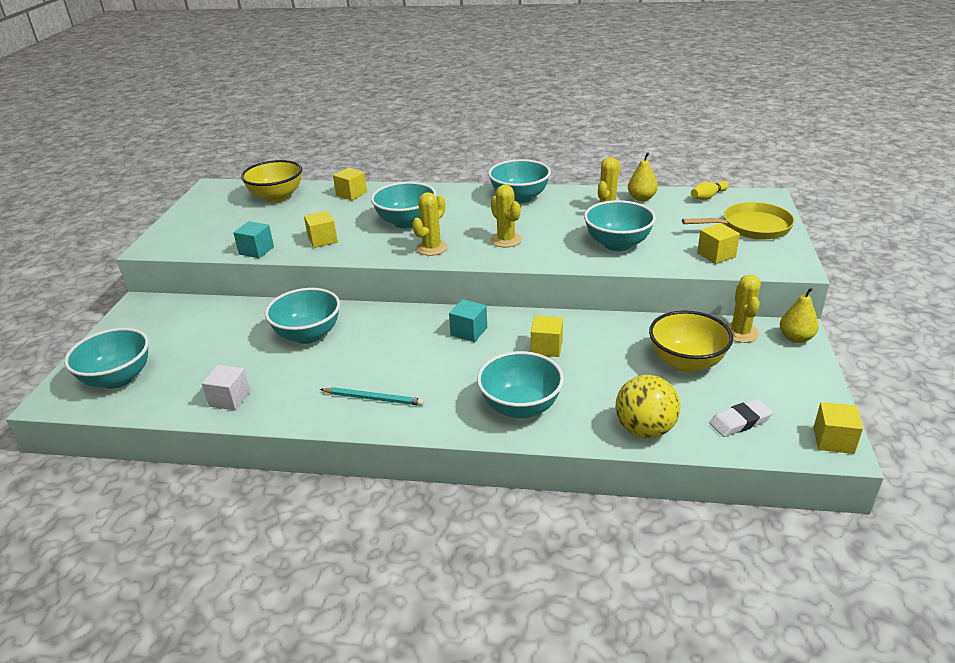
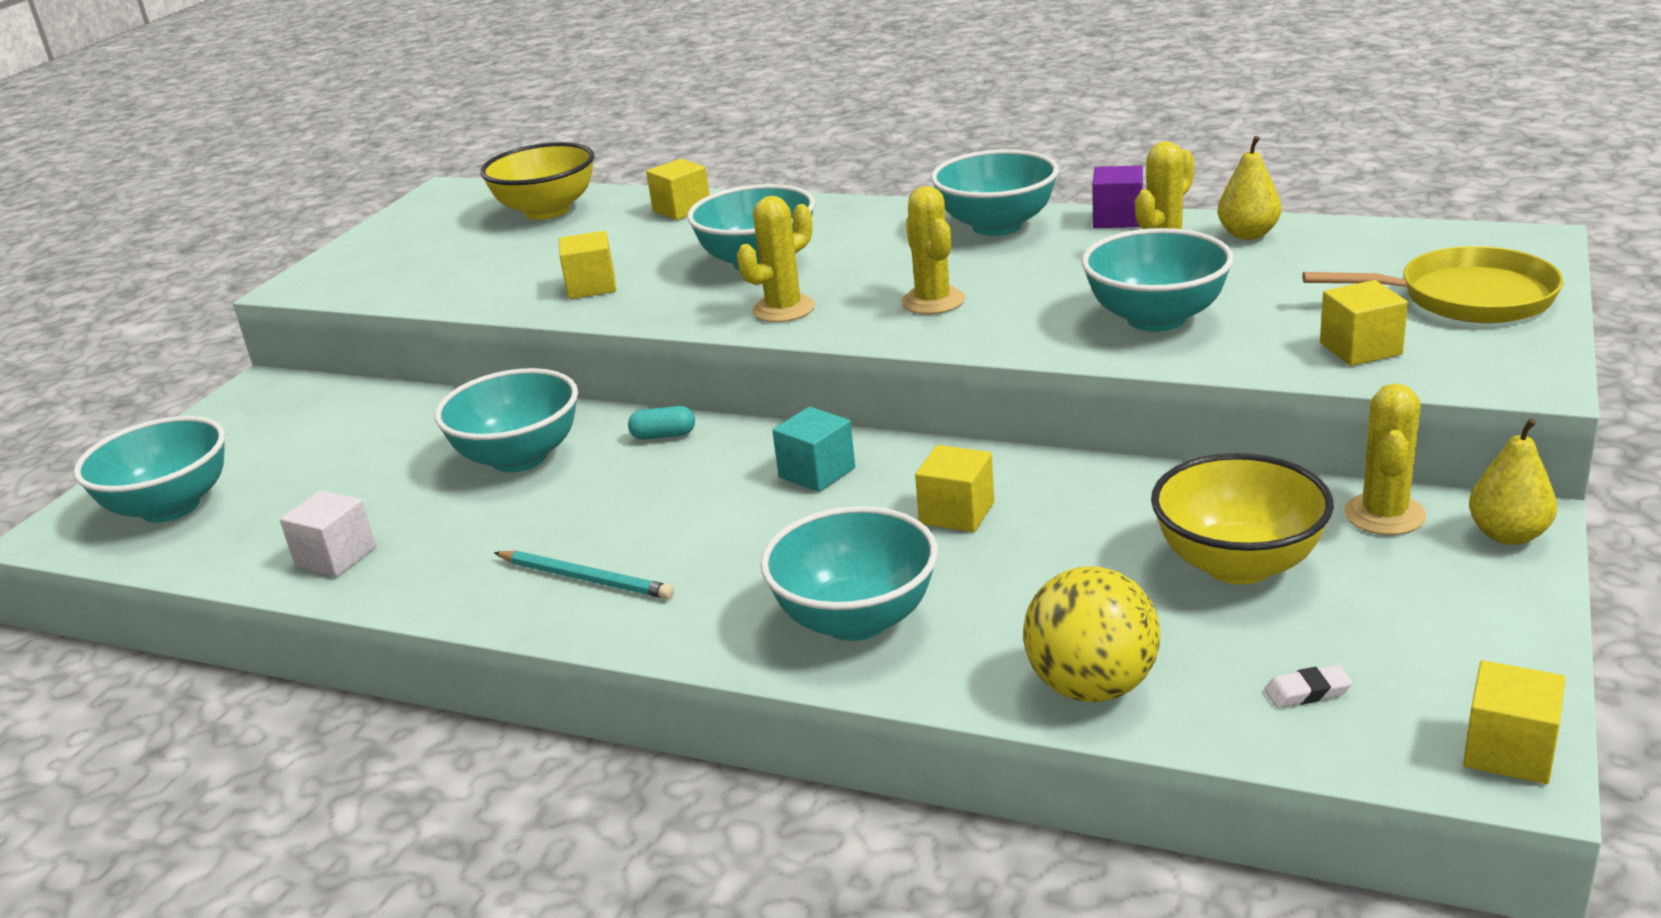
camera: 15 degrees right, 5 degrees down
(256, 250) = (468, 299): turquoise cube -> none
(381, 317) = (663, 435): none -> turquoise capsule
(576, 192) = (1118, 219): none -> purple cube
(708, 197) = (1395, 236): yellow bowling pin -> none
(740, 421) = (1307, 691): white eraser -> white eraser, size x0.61

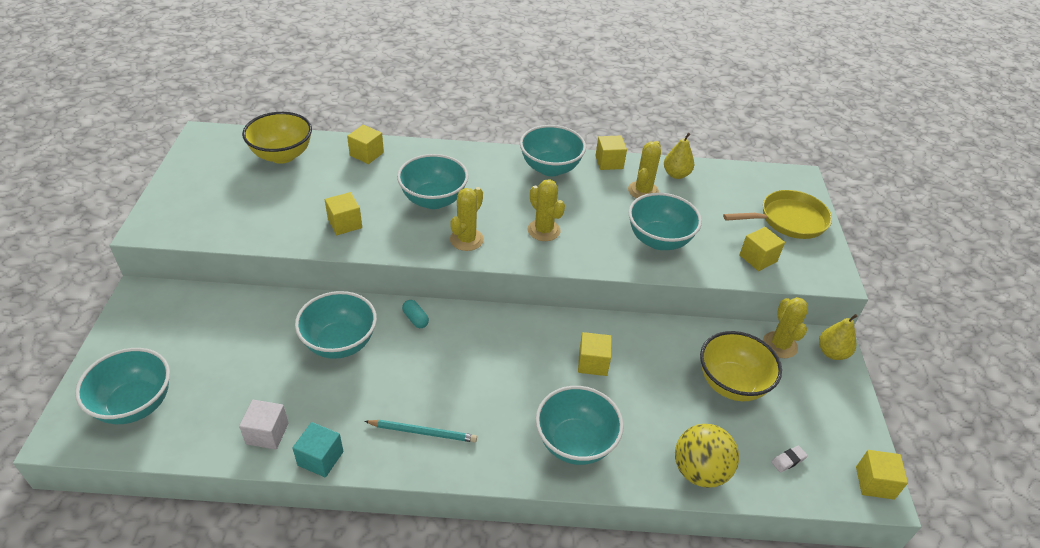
camera: 25 degrees left, 15 degrees up
(663, 435) = (415, 319): turquoise capsule -> turquoise capsule turned 75 degrees clockwise
(817, 472) = (511, 340): turquoise cube -> turquoise cube (320, 458)
(1118, 219) = (609, 162): purple cube -> yellow cube

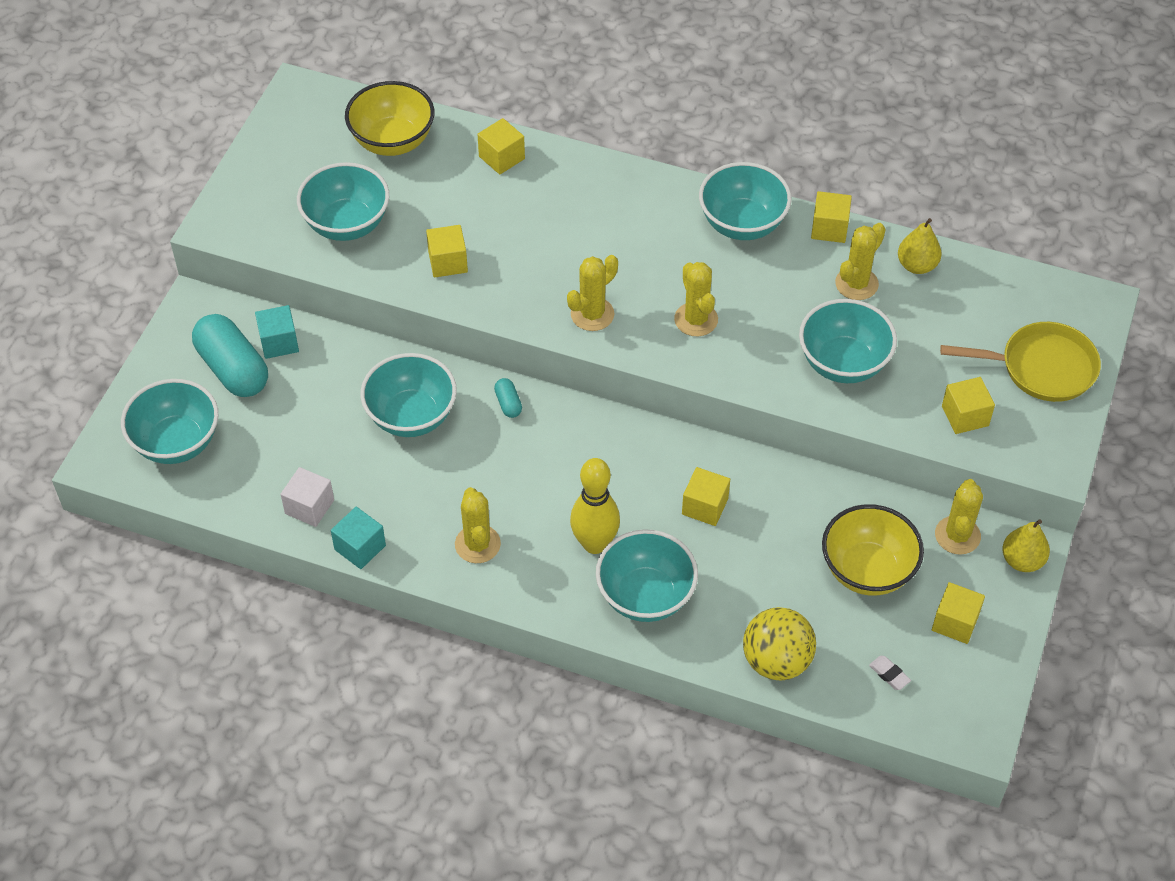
camera: 20 degrees right, 10 degrees up
(179, 336) = (233, 369): none -> turquoise capsule
(216, 309) = (279, 342): none -> turquoise cube
(423, 432) = (477, 544): turquoise pencil -> yellow cactus
(433, 200) = (568, 247): turquoise bowl -> turquoise bowl (347, 224)
(519, 410) = (594, 543): none -> yellow bowling pin
(788, 460) = (889, 674): white eraser -> white eraser turned 60 degrees clockwise
(874, 483) = (981, 723): yellow cube -> yellow cube (955, 622)

